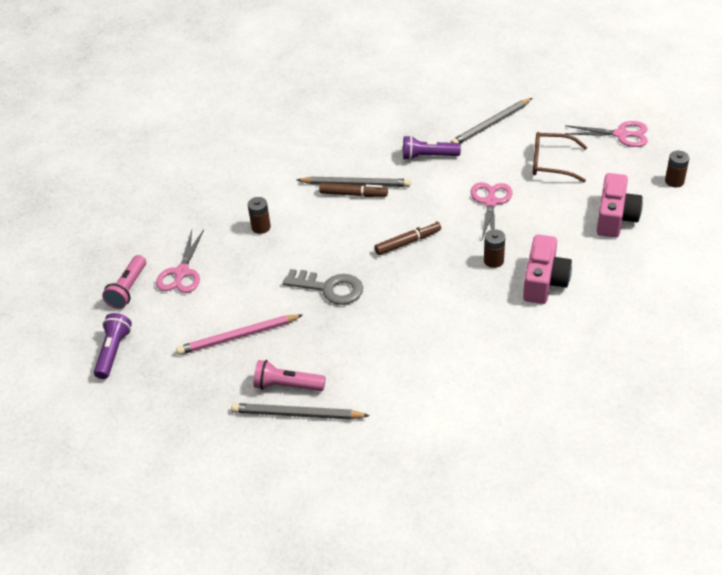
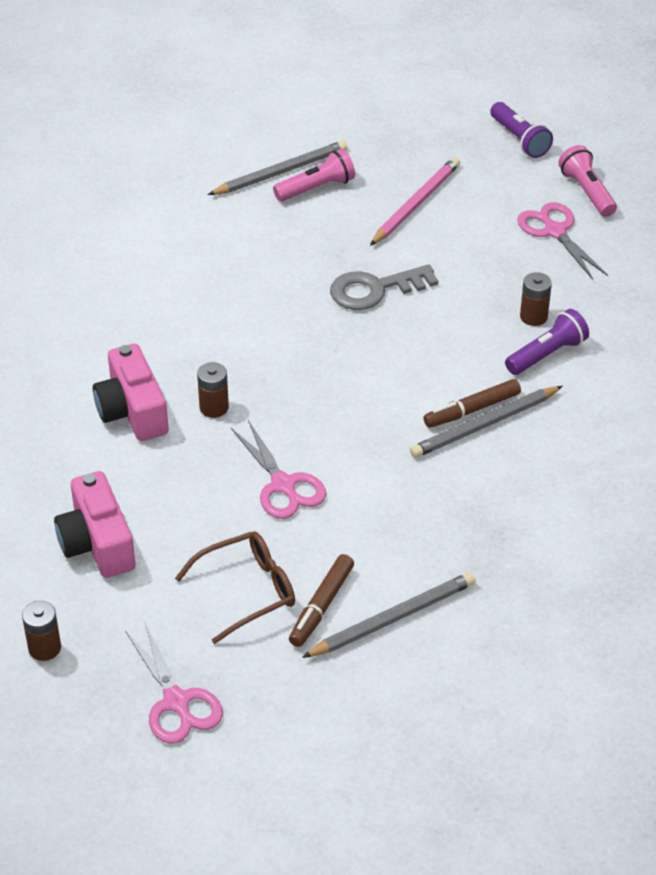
camera: 140 degrees right, 0 degrees up
(408, 242) = (339, 381): brown marker -> brown marker (321, 606)
(428, 156) = (432, 515): purple flashlight -> purple flashlight (547, 354)
(491, 124) = (393, 618): grey pencil -> grey pencil turned 45 degrees clockwise
(621, 134) = (177, 702): pink scissors -> pink scissors turned 90 degrees counterclockwise

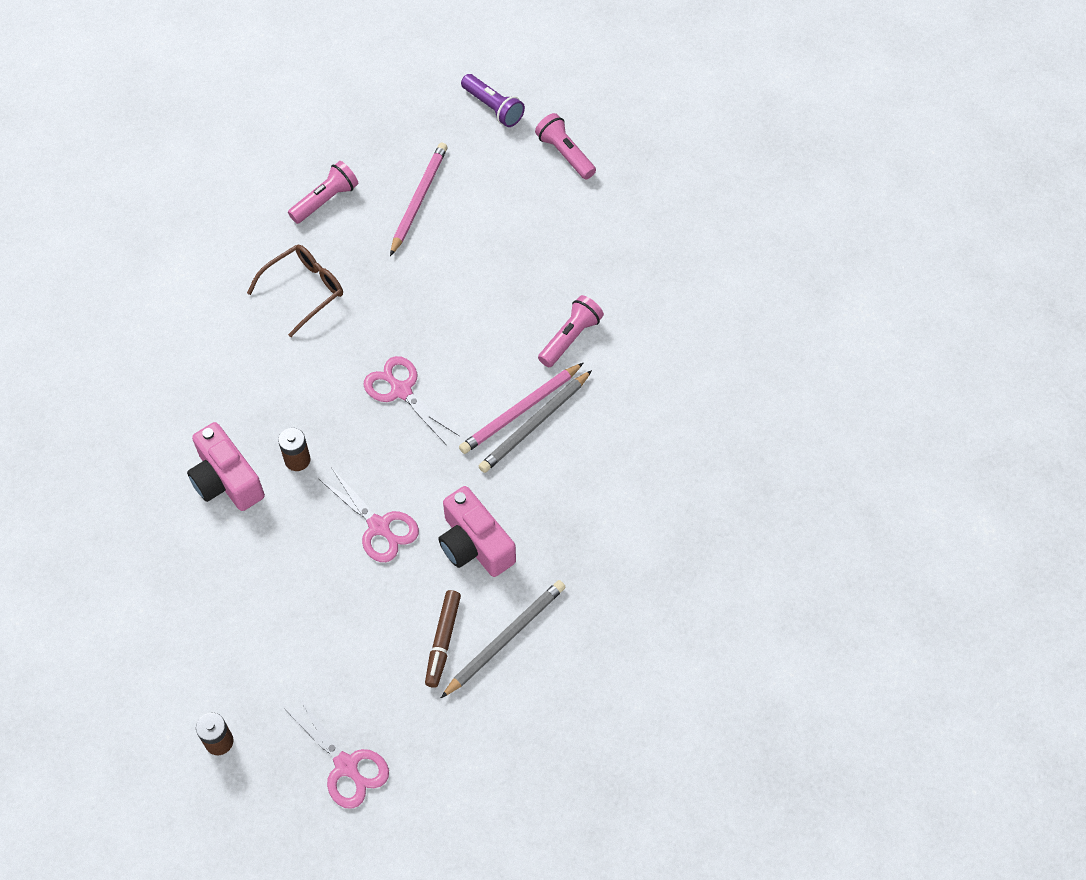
camera: 15 degrees left, 15 degrees up
(97, 543) = (234, 625): pink camera -> pink camera (475, 544)
(247, 591) = (376, 642): brown glasses -> brown glasses (304, 291)
(281, 172) = (289, 189): grey pencil -> none
(375, 289) = (406, 301): grey key -> none
(472, 410) = (520, 411): brown marker -> pink pencil
(533, 317) = (550, 300): brown battery -> none
(547, 354) = (570, 338): purple flashlight -> pink flashlight
(554, 231) = (547, 203): pink scissors -> pink scissors (401, 390)

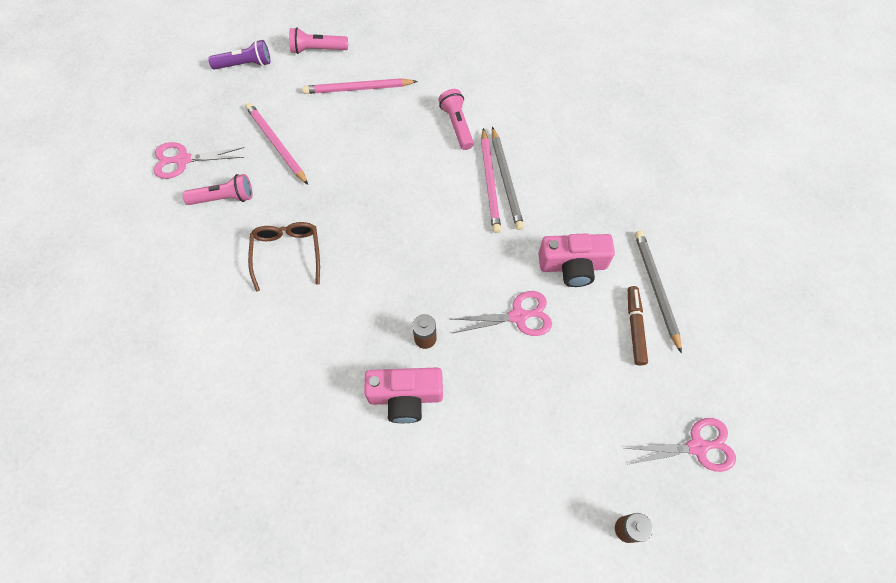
camera: 55 degrees left, 5 degrees up
(326, 200) = (224, 198): pink flashlight -> pink flashlight turned 90 degrees clockwise
(401, 390) = (420, 241): pink scissors -> pink scissors (183, 160)
(443, 641) = (635, 327): brown marker -> brown marker turned 135 degrees counterclockwise
(544, 222) = (358, 89): none -> pink pencil

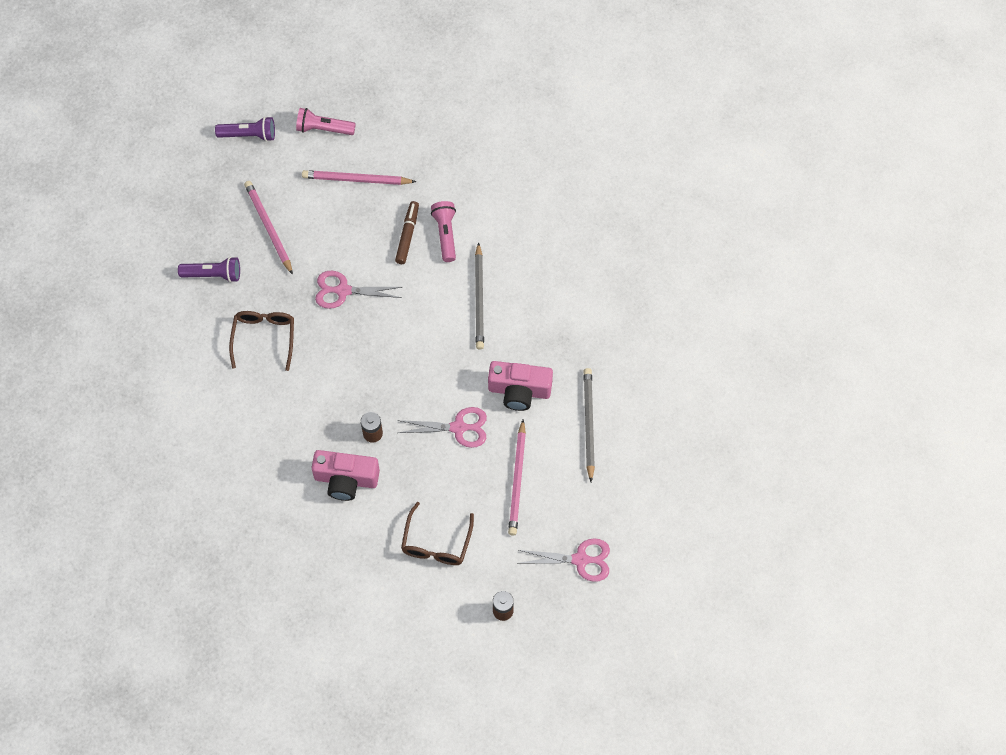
camera: 10 degrees right, 0 degrees up
(183, 160) = (179, 230): pink scissors -> pink scissors (343, 291)
(224, 198) = (213, 274): pink flashlight -> purple flashlight
(490, 182) = (463, 298): pink pencil -> pink pencil (517, 480)
(526, 455) = (436, 543): none -> brown glasses
(635, 327) = (559, 454): brown marker -> brown marker (407, 235)

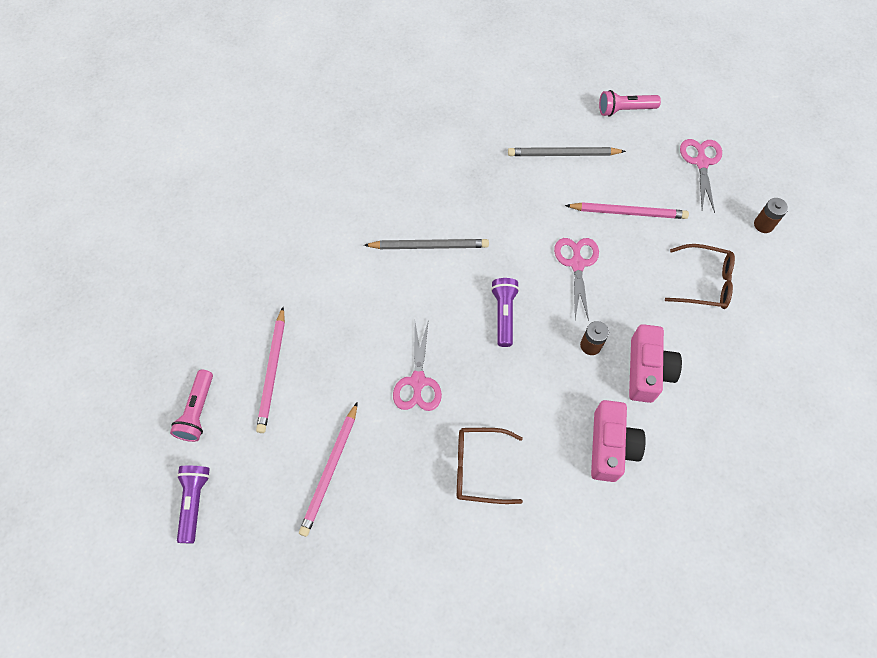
camera: 90 degrees left, 0 degrees up
(213, 274) = (393, 535): purple flashlight -> purple flashlight (504, 314)
(268, 227) = (330, 470): pink pencil -> pink pencil turned 45 degrees counterclockwise
(407, 235) = (349, 316): brown marker -> none
(445, 234) = (350, 278): pink flashlight -> pink flashlight (624, 110)
(519, 391) = (532, 210): pink camera -> pink camera (610, 446)

